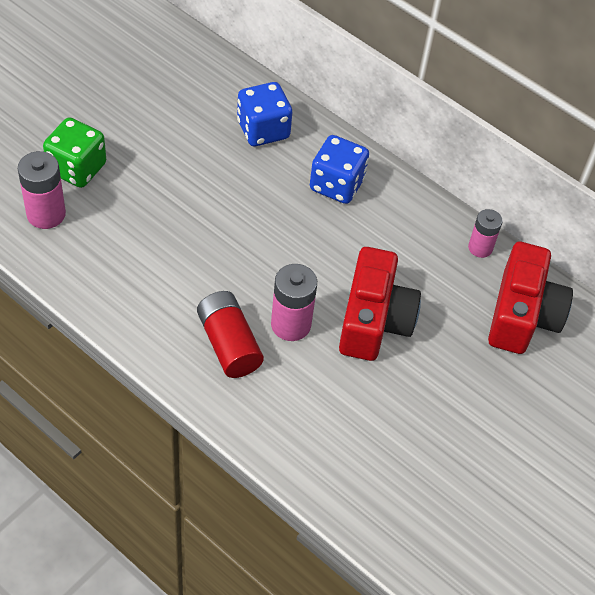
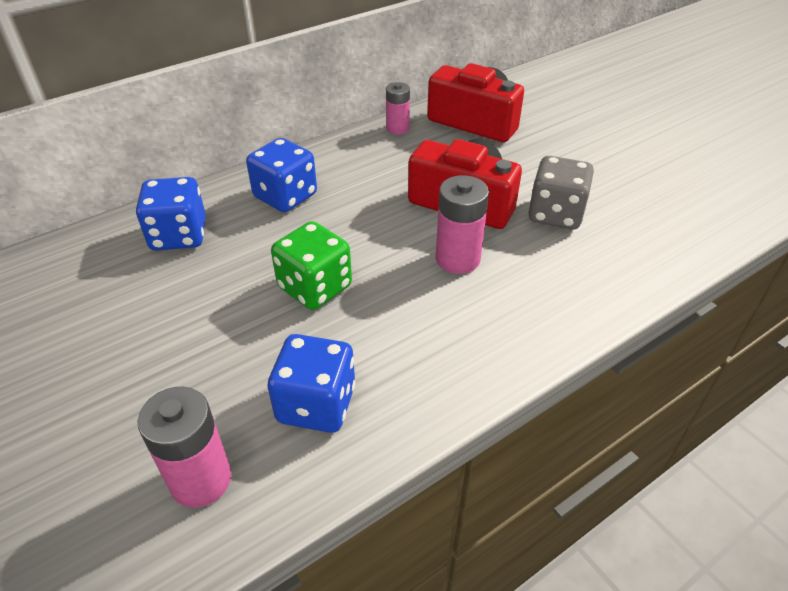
camera: 70 degrees left, 10 degrees down
(77, 168) = (133, 428): green dice -> green dice (315, 287)
(115, 259) = (316, 404): none -> blue dice
(229, 344) = (475, 312): red battery -> none
(380, 398) = (555, 214): none -> grey dice

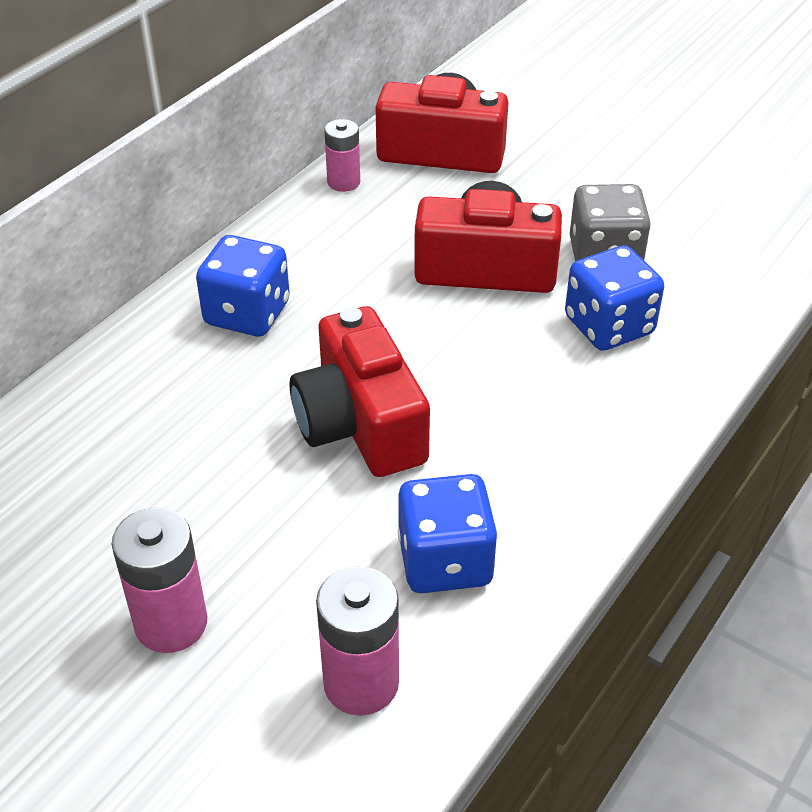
camera: 20 degrees left, 0 degrees up
(179, 235) = (134, 403): blue dice -> blue dice (609, 326)
(315, 287) = (360, 424): green dice -> red camera
(457, 259) = (516, 343): pink battery -> pink battery (171, 623)

